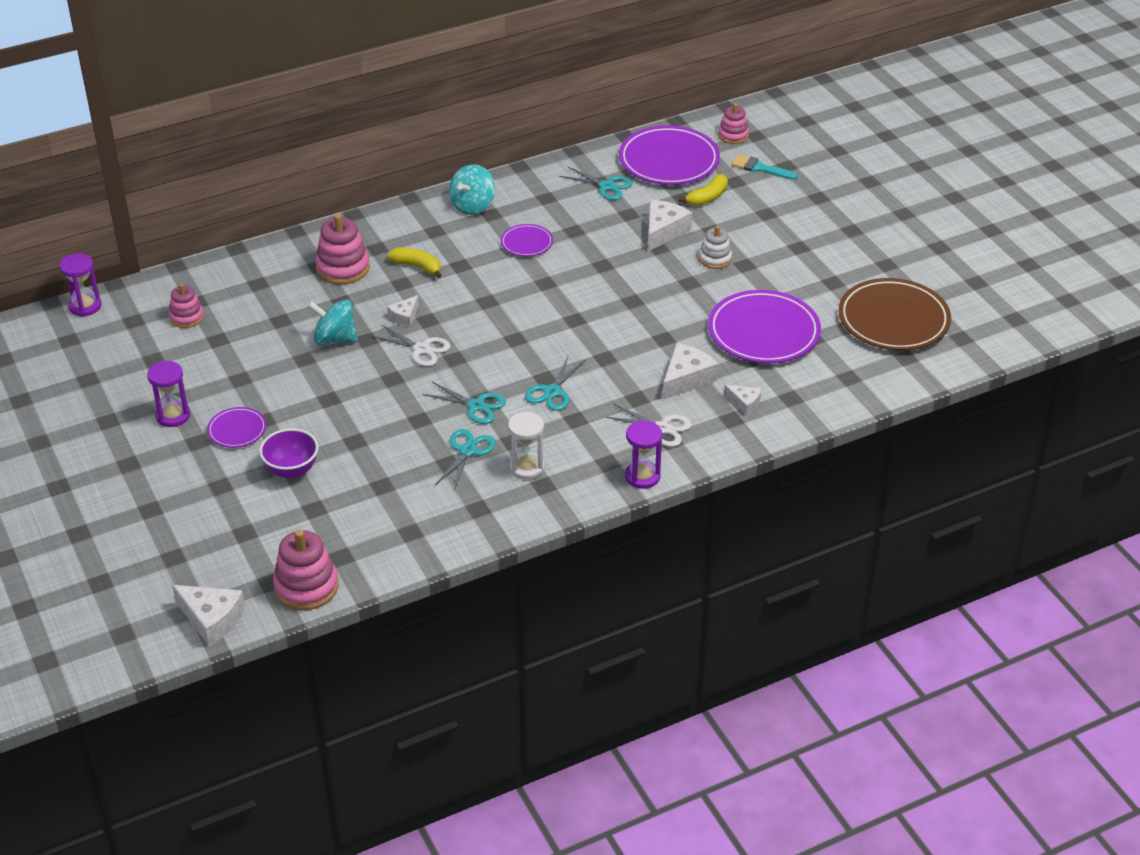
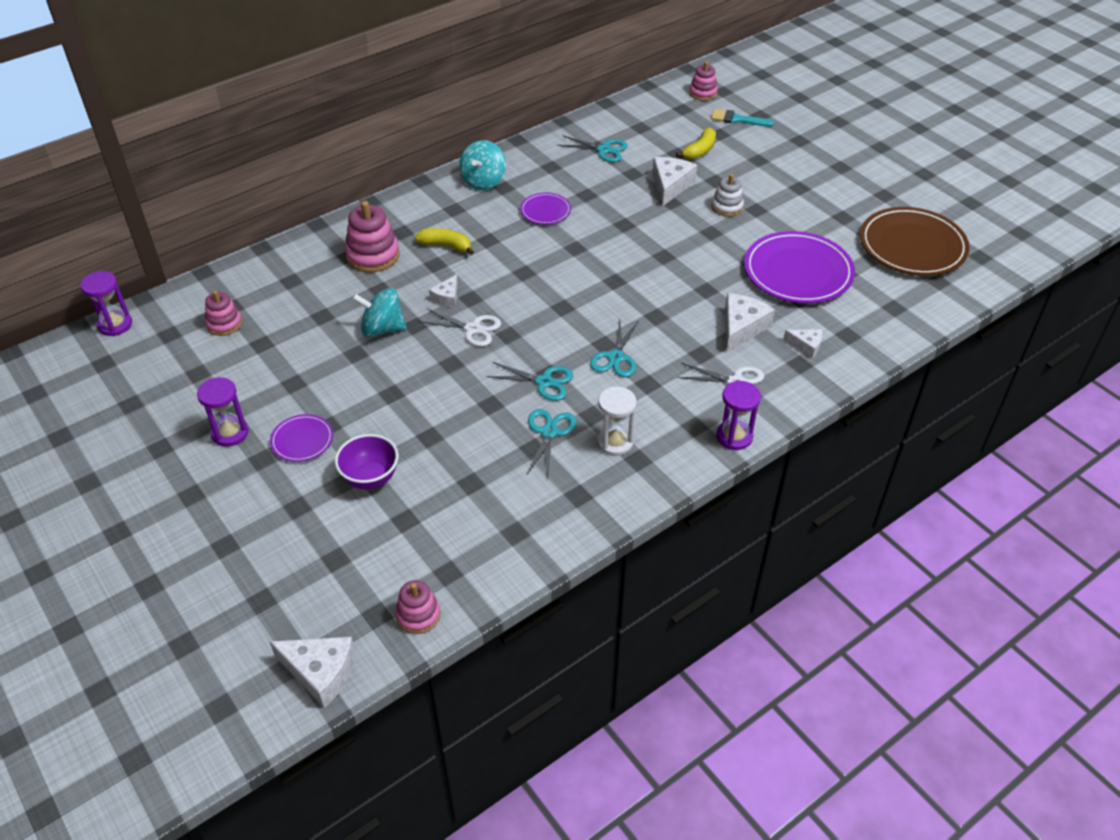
camera: 10 degrees left, 5 degrees up
(306, 587) = (418, 615): pink stacking toy -> pink stacking toy, size x0.62
(669, 161) = (653, 121): purple plate -> none

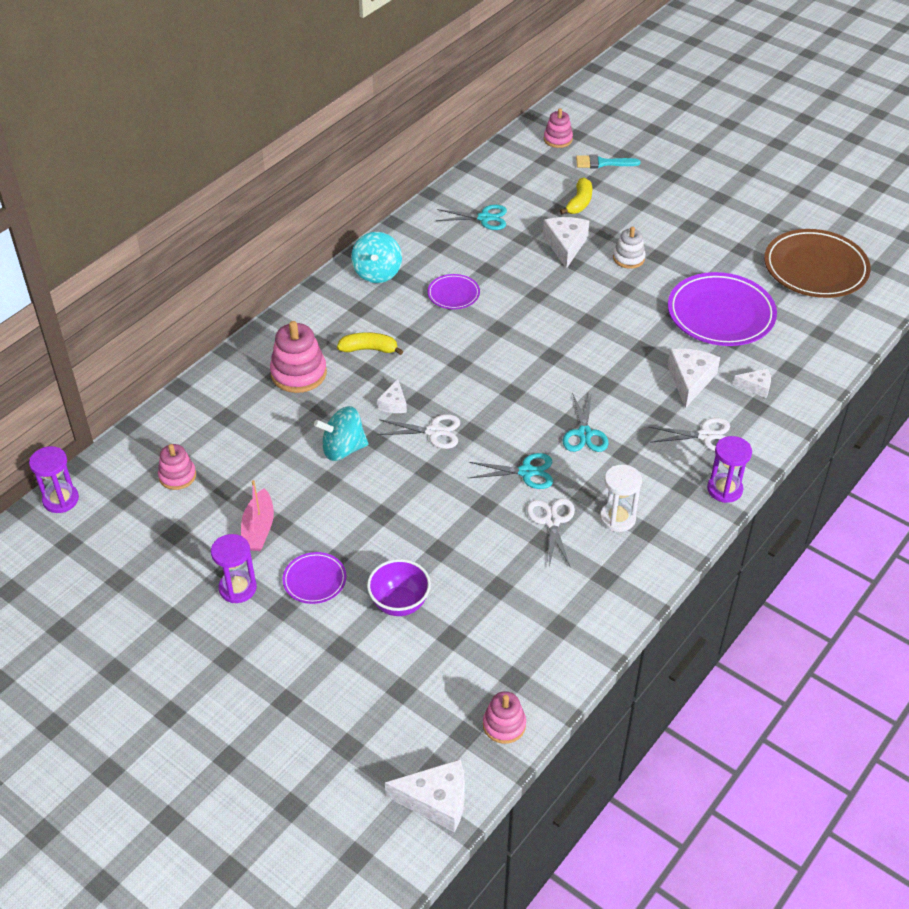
camera: 15 degrees left, 0 degrees up
(273, 384) = (258, 529): none -> pink boat
(549, 432) = (552, 521): turquoise scissors -> white scissors

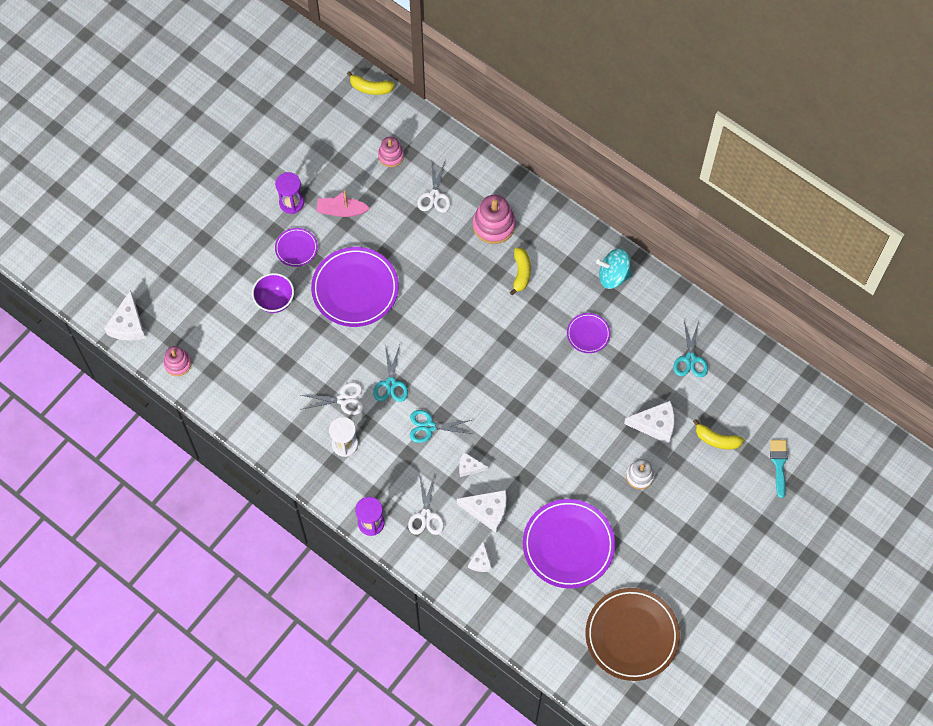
camera: 90 degrees right, 20 degrees up
(61, 500) = (370, 88): purple hourglass -> yellow banana
(343, 449) = (415, 259): turquoise spinning top -> none
(384, 511) = (355, 289): none -> purple plate
(394, 403) = (461, 292): white cheese -> white cheese (469, 467)
(434, 432) = (432, 320): white scissors -> white scissors (434, 196)
(558, 139) = (814, 426): pink stacking toy -> none

